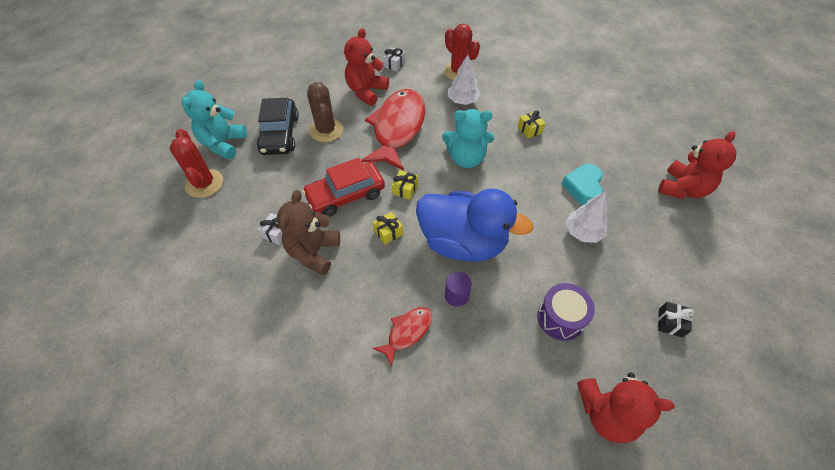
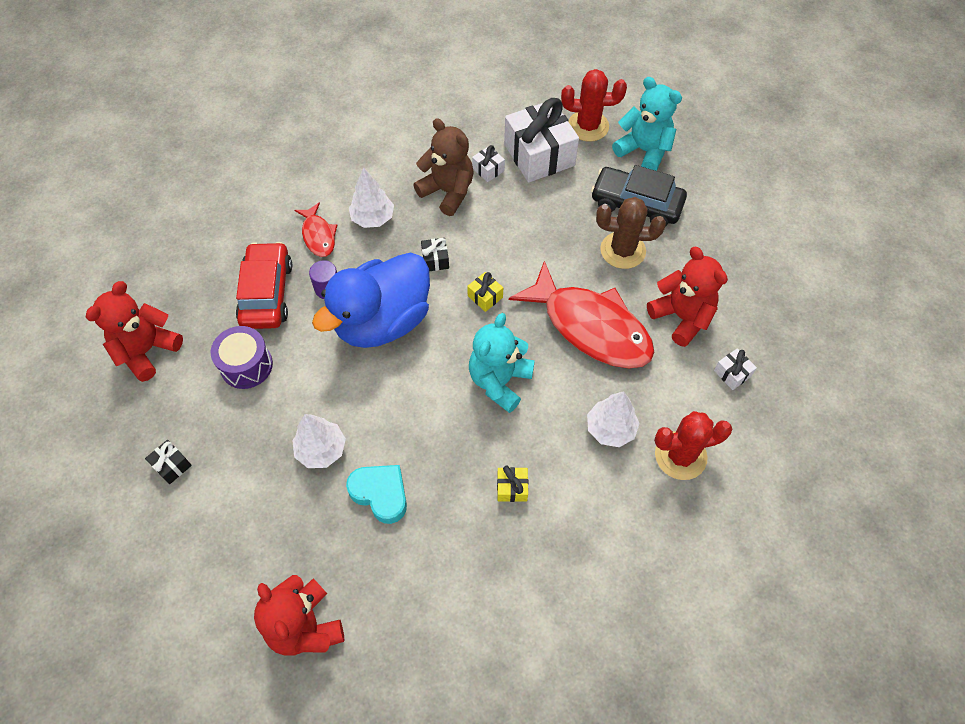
camera: 115 degrees right, 5 degrees up
(248, 204) = (539, 155): none -> white gift
(346, 195) = (507, 239): red car -> red car (266, 293)
(367, 297) = (373, 218): none -> white tree
(388, 232) = (435, 260): yellow gift -> black gift

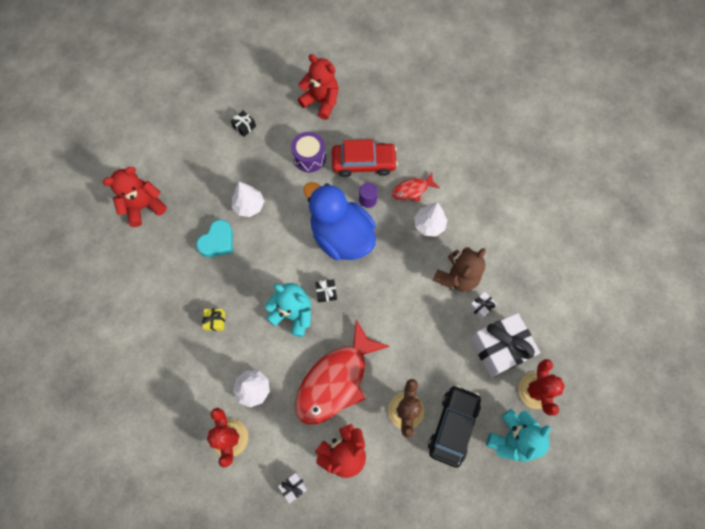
camera: 90 degrees right, 10 degrees up
(435, 260) = (393, 269): black gift -> black gift (326, 292)
(485, 296) = (362, 304): yellow gift -> none

